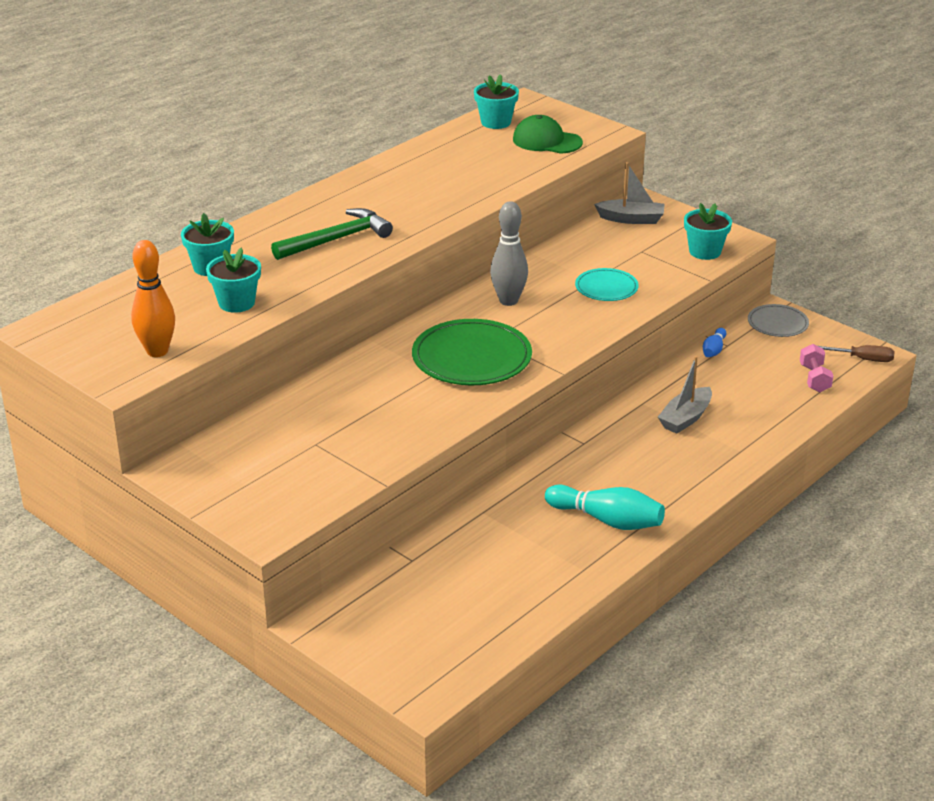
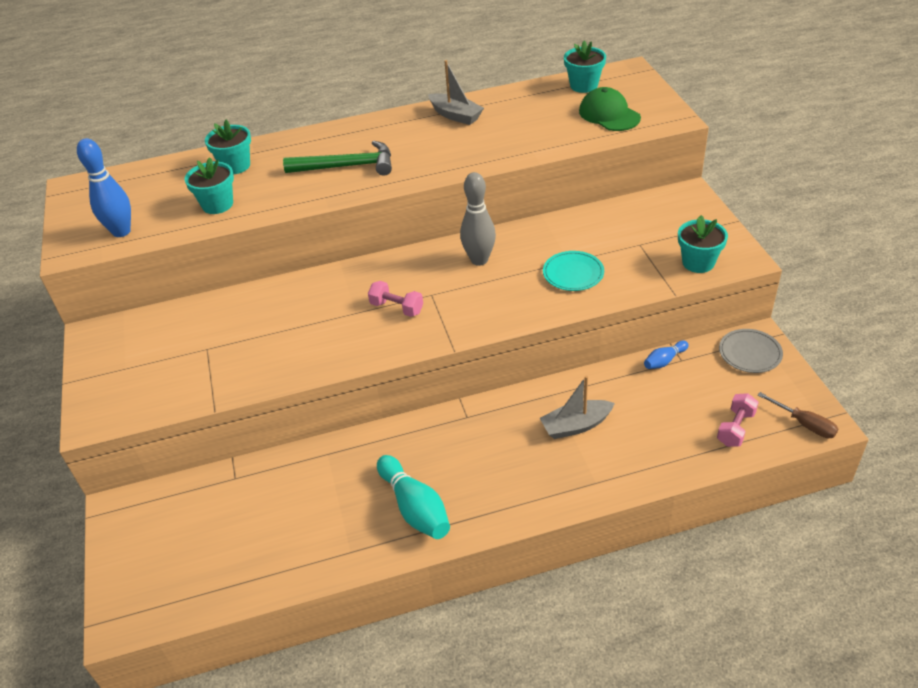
camera: 35 degrees right, 10 degrees up
(157, 351) = (121, 231): orange bowling pin -> blue bowling pin
(471, 358) = (397, 308): green plate -> pink dumbbell
(631, 219) = (660, 208): grey boat -> grey boat (455, 115)

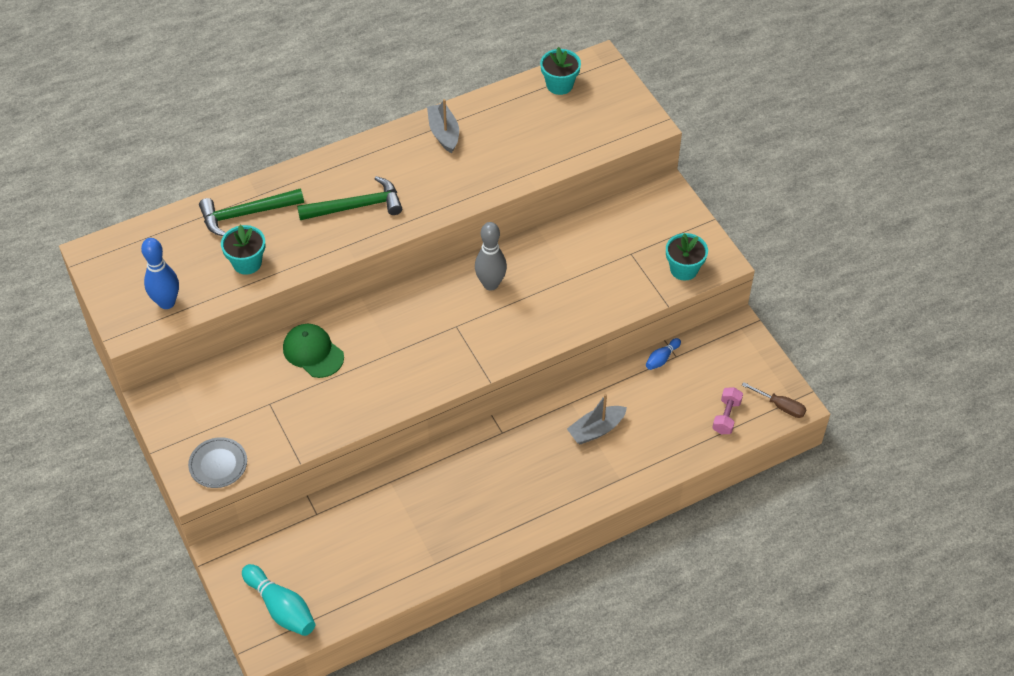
camera: 15 degrees left, 10 degrees up
(235, 166) = (246, 214): turquoise flower pot -> green hammer
(397, 308) = (429, 343): pink dumbbell -> none
(415, 507) = (478, 519): turquoise bowling pin -> turquoise bowling pin (281, 608)
(455, 115) = (444, 133): grey boat -> grey boat turned 135 degrees counterclockwise
(573, 273) = (577, 291): turquoise plate -> none
(609, 114) = (589, 122): green cap -> green cap (313, 352)
(750, 353) = (733, 343): grey plate -> grey plate (218, 464)

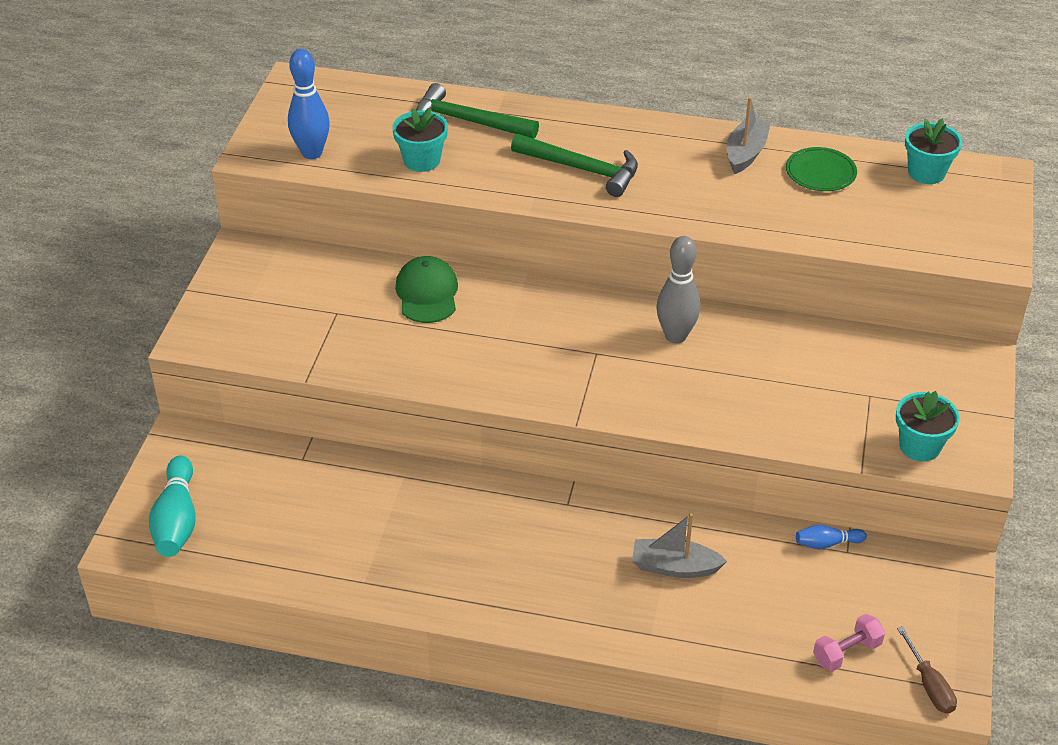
camera: 40 degrees right, 10 degrees down
(218, 464) = (231, 335): grey plate -> none
(500, 121) = (820, 172): none -> green plate

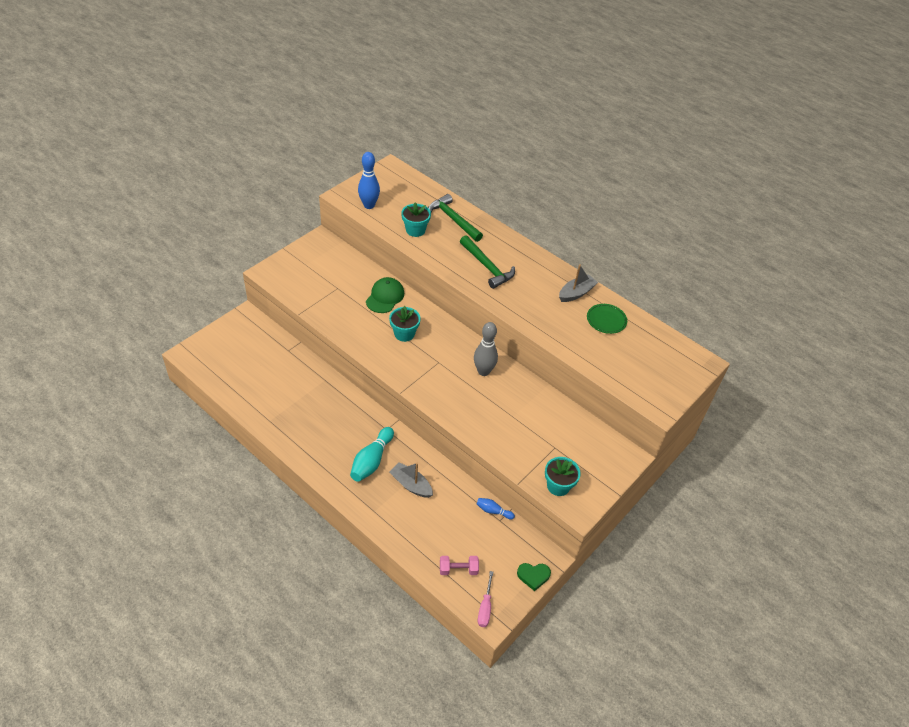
camera: 25 degrees right, 5 degrees up
(177, 520) = (215, 353): turquoise bowling pin -> turquoise bowling pin (372, 460)
(926, 173) = (663, 344): turquoise flower pot -> turquoise flower pot (404, 334)
(929, 685) = (485, 608): brown screwdriver -> pink screwdriver
(958, 604) = (533, 576): none -> green heart

